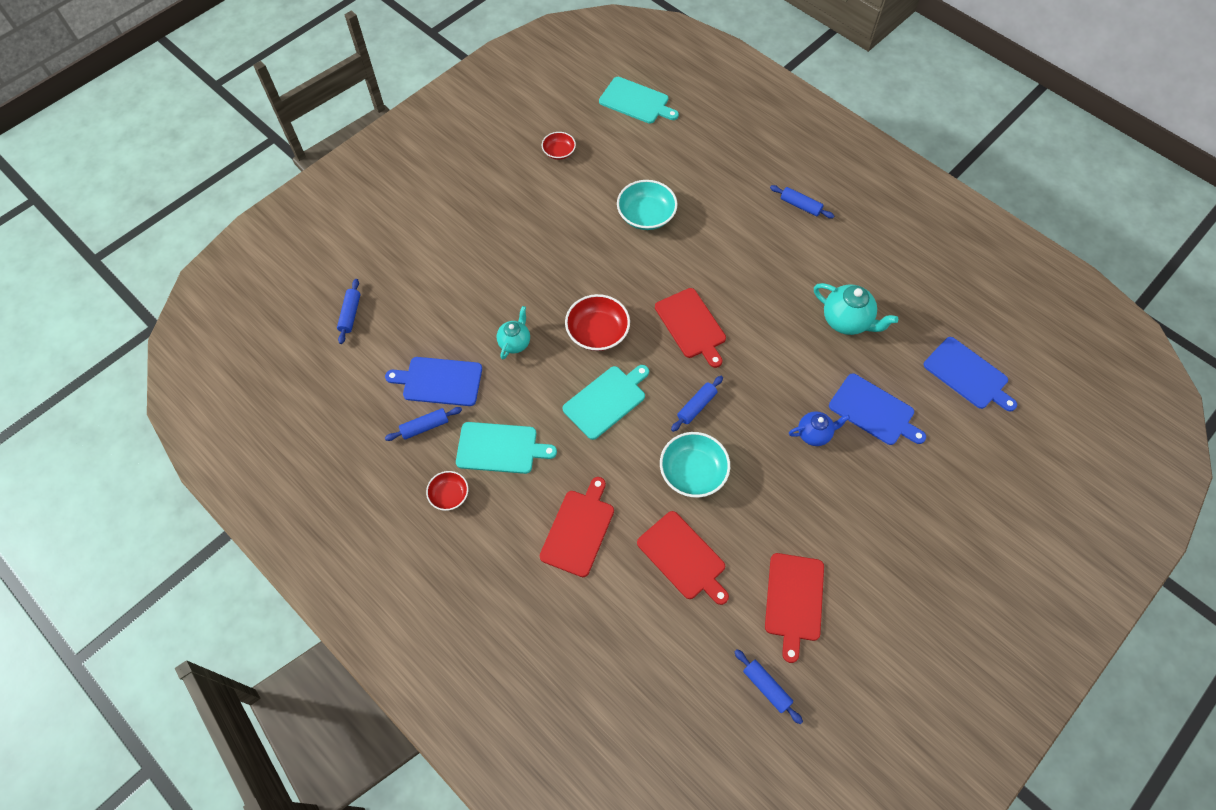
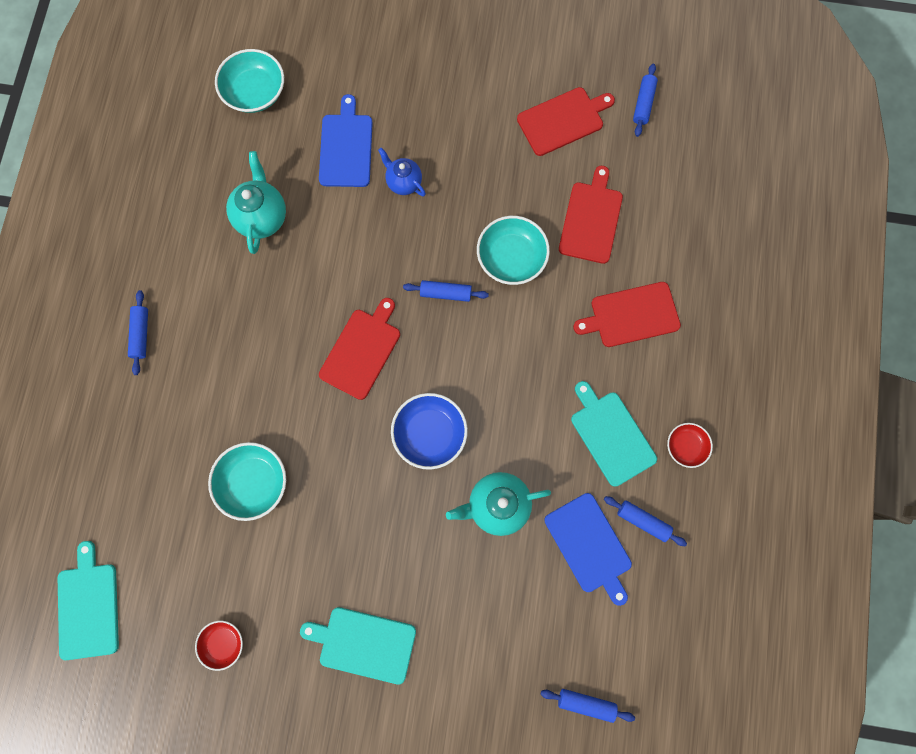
camera: 125 degrees left, 15 degrees up
(350, 314) = (586, 703): blue rolling pin -> blue rolling pin turned 45 degrees clockwise
(515, 343) = (497, 504): turquoise teapot -> turquoise teapot, size x1.55
(597, 332) = (430, 433): red bowl -> blue bowl
(606, 400) = (496, 375): turquoise cutting board -> turquoise cutting board (364, 644)
(968, 375) = (255, 92): blue cutting board -> turquoise bowl

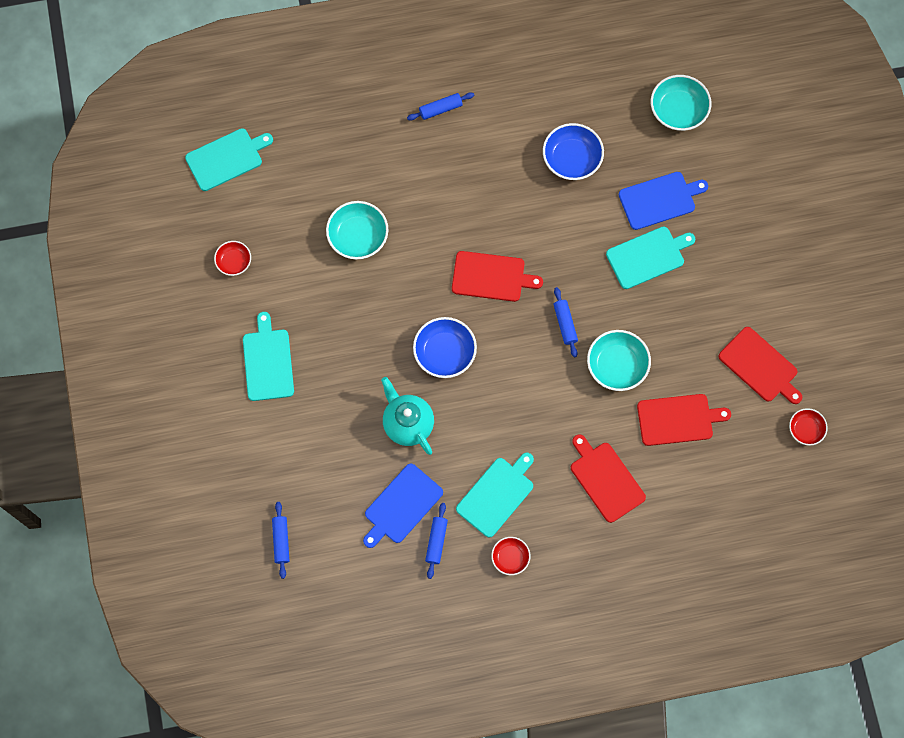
camera: 70 degrees right, 5 degrees down
(262, 217) = (572, 159): turquoise teapot -> blue bowl
(403, 182) = (647, 256): blue teapot -> turquoise cutting board
(643, 104) = (805, 429): blue rolling pin -> red bowl

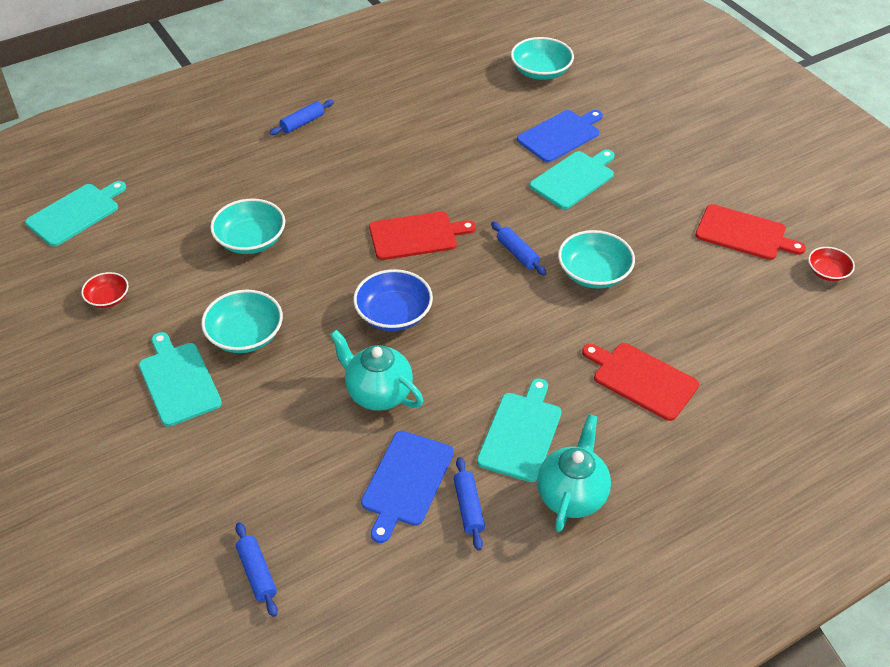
camera: 20 degrees left, 25 degrees down
(327, 335) = (245, 335): none -> turquoise bowl
(510, 557) = (571, 496): red bowl -> turquoise teapot
(572, 159) = (455, 127): blue bowl -> none
(678, 419) = (688, 301): red cutting board -> none

